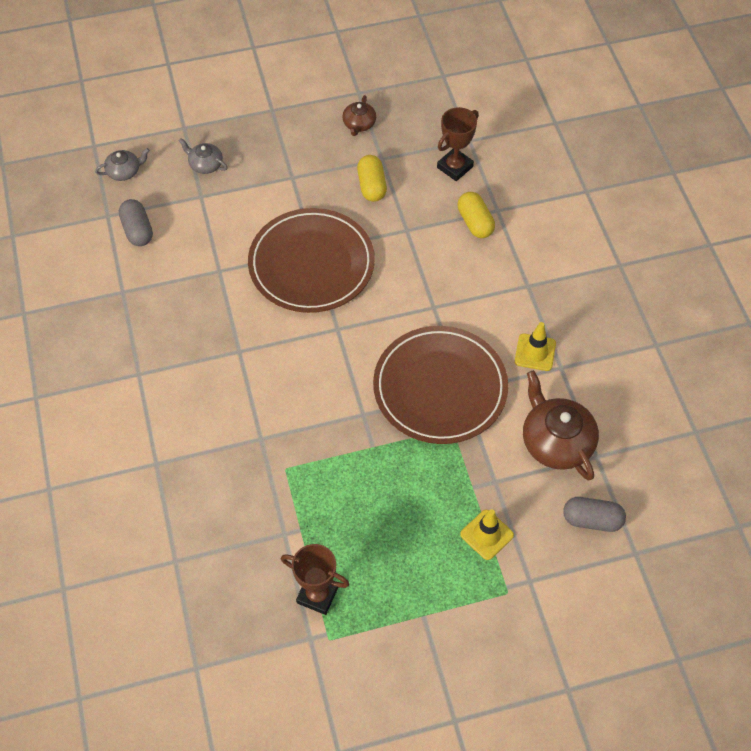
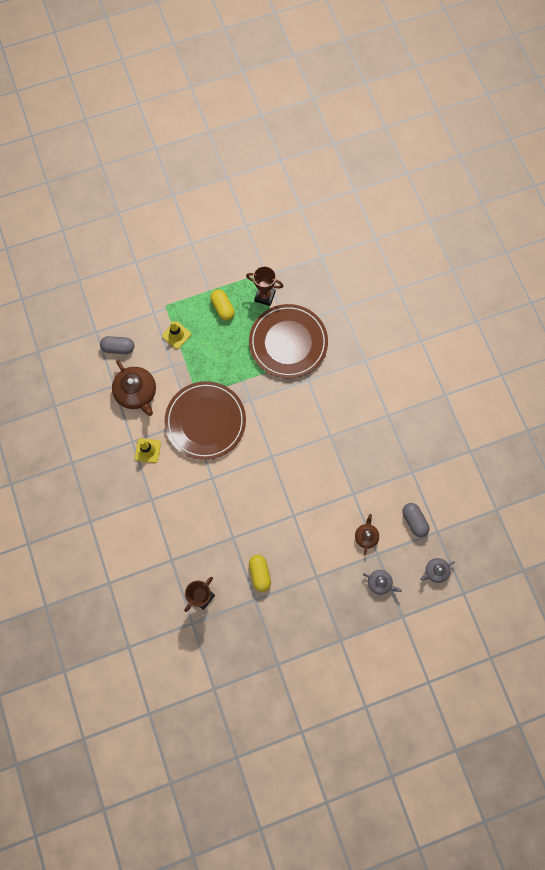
camera: 175 degrees right, 15 degrees up
(311, 264) = (294, 504): brown plate -> brown plate (288, 342)
(359, 124) = (274, 632): brown teapot -> brown teapot (366, 536)
(475, 222) = (186, 548): yellow capsule -> yellow capsule (223, 308)

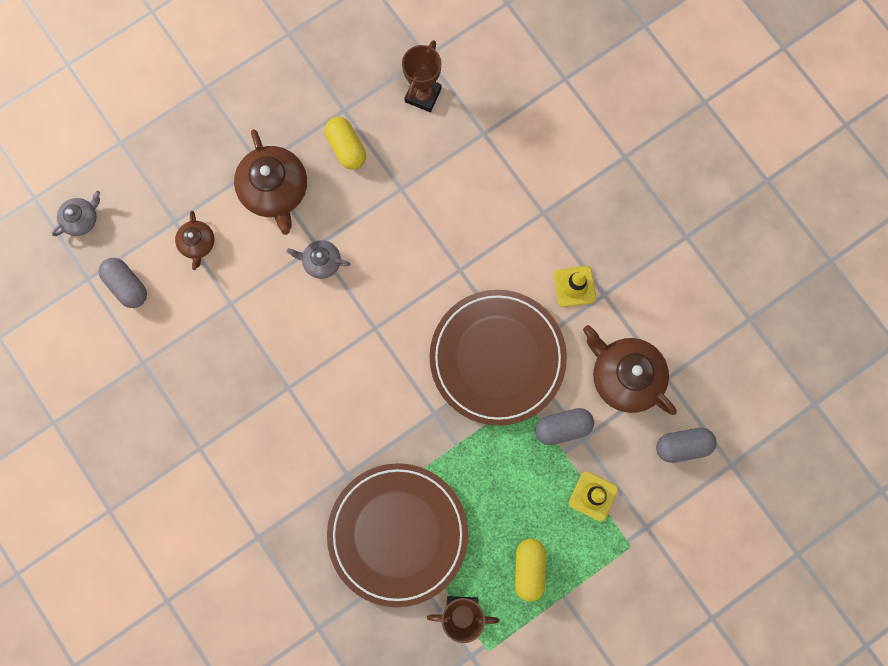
camera: 165 degrees right, 5 degrees up
(181, 374) = (563, 428): none -> grey capsule
(223, 308) = (529, 569): yellow capsule -> yellow capsule turned 45 degrees clockwise
(311, 558) = (275, 190): none -> brown teapot
(380, 583) = (163, 181): grey teapot -> grey teapot (321, 262)

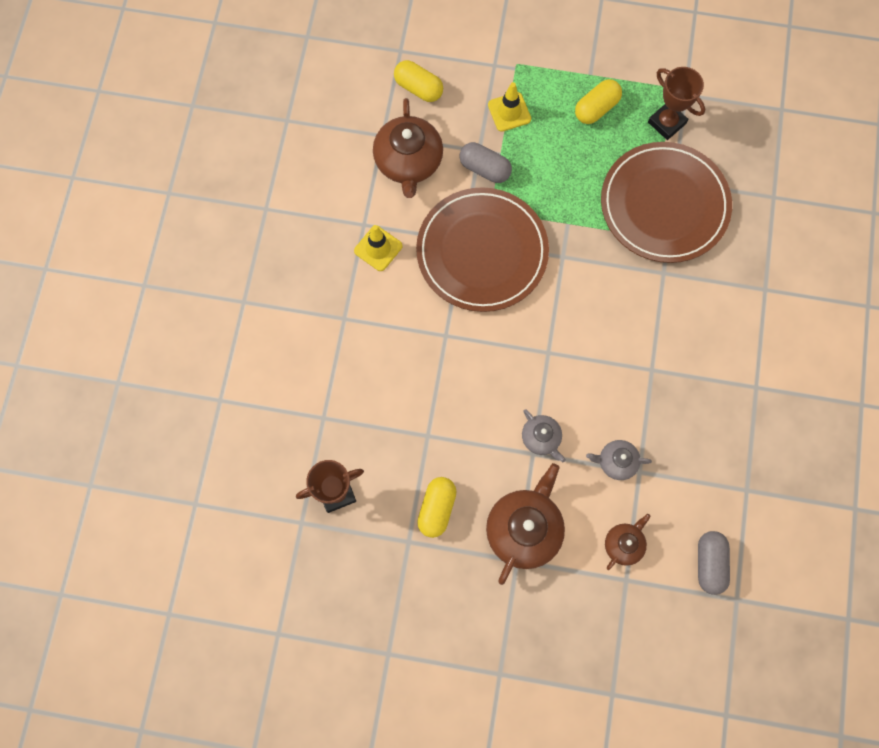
camera: 135 degrees left, 5 degrees down
(81, 219) = (701, 657): grey teapot -> grey teapot (616, 462)
(683, 446) = (418, 88): grey capsule -> yellow capsule

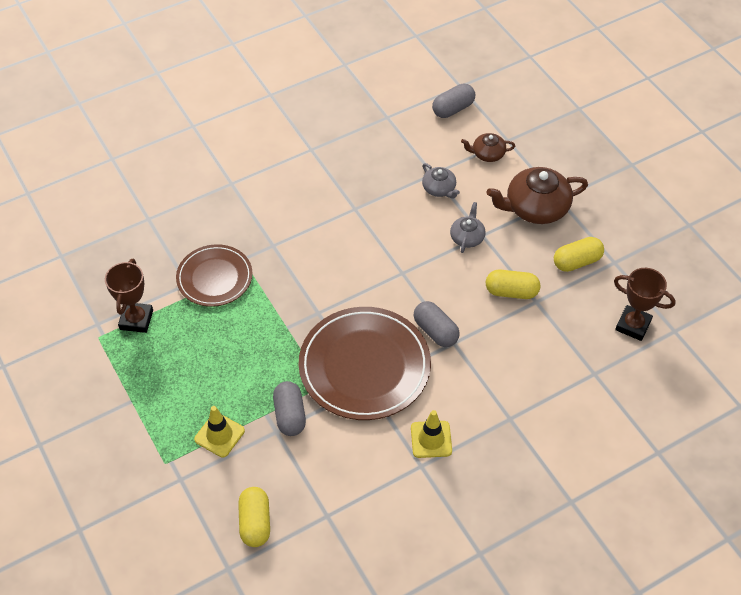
camera: 130 degrees left, 20 degrees down
(408, 161) = (334, 476): brown teapot -> none
(468, 330) = (435, 331): none -> grey capsule
(596, 108) = (162, 375): yellow capsule -> yellow capsule (511, 292)
(664, 205) = (214, 278): brown plate -> brown plate, size x0.61

